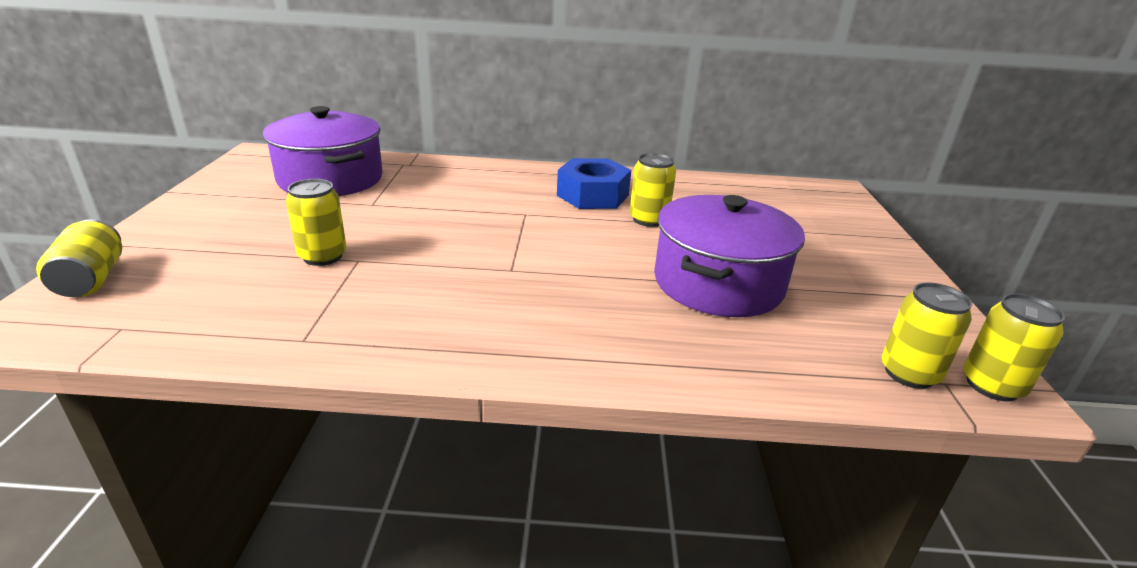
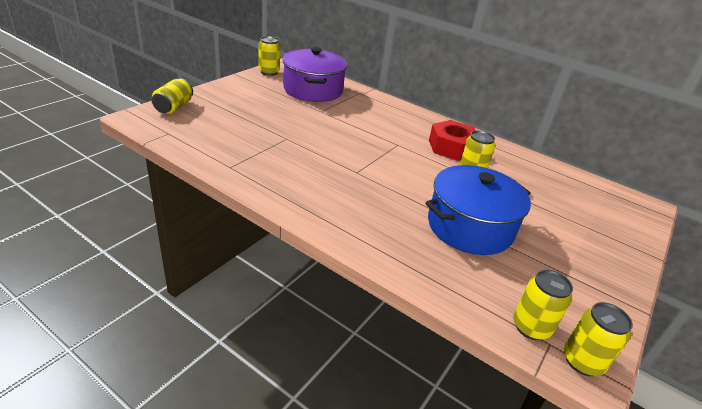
camera: 30 degrees right, 5 degrees up
(322, 256) = (272, 130): yellow can -> yellow can (269, 72)
(593, 195) = (452, 147): blue nut -> red nut
(718, 283) = (470, 227): purple pot -> blue pot

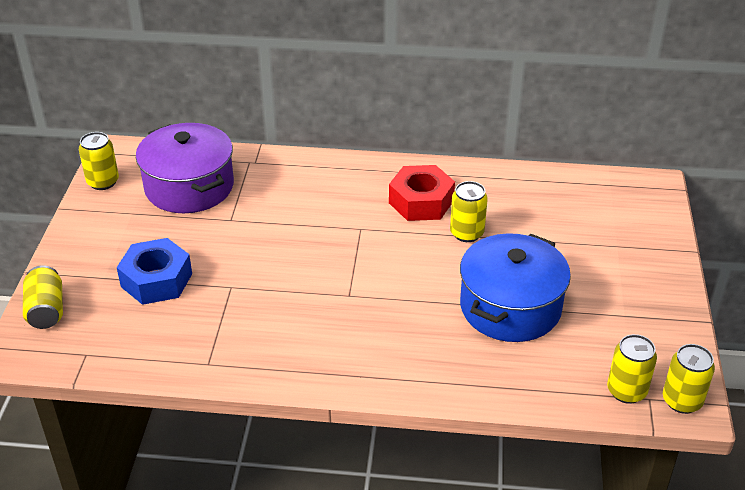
camera: 25 degrees left, 5 degrees up
(248, 119) = (156, 280): none -> blue nut

